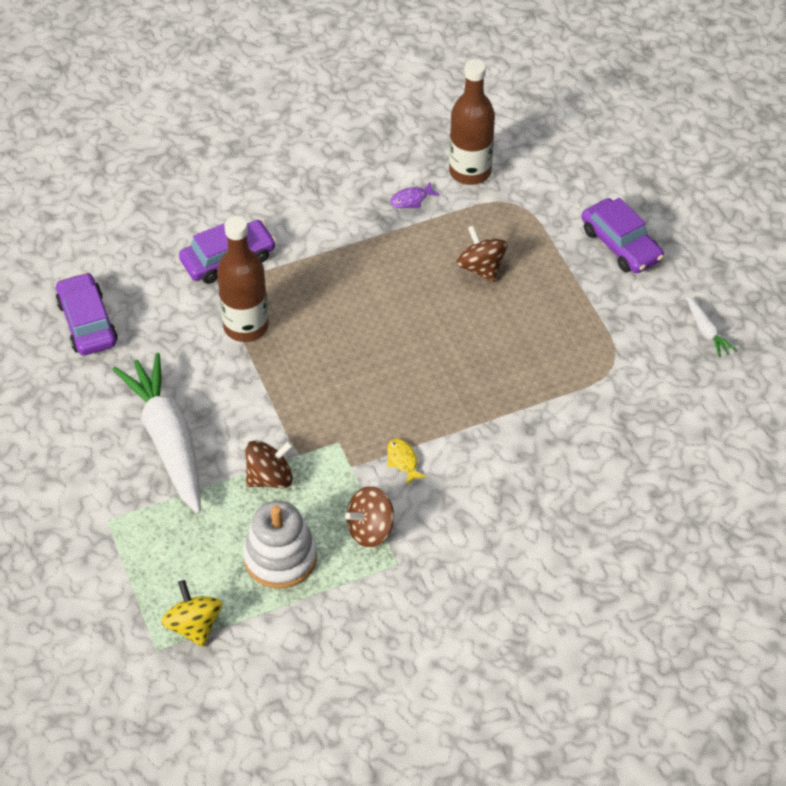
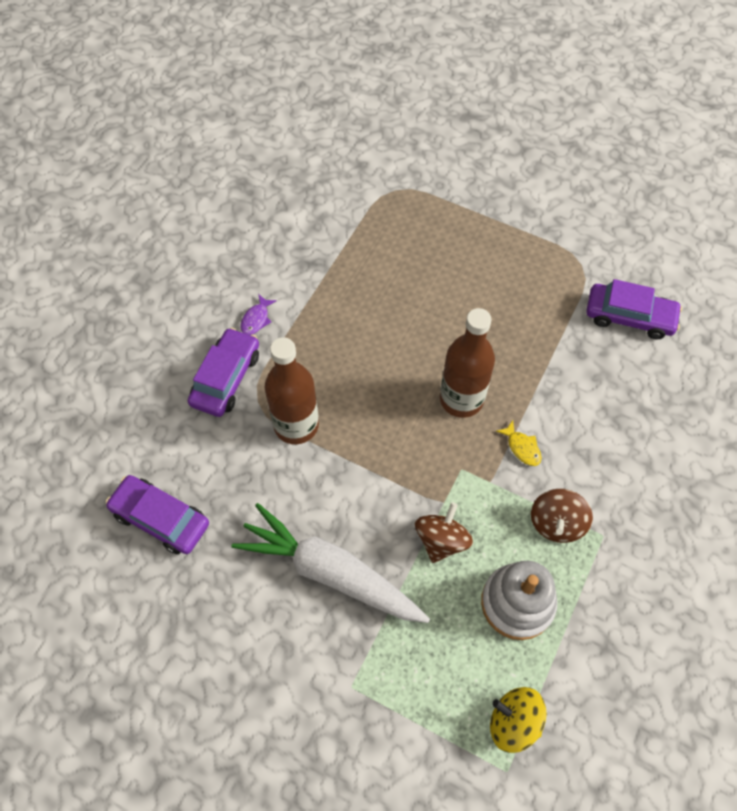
camera: 40 degrees left, 10 degrees up
(403, 461) = (522, 447): yellow fish -> yellow fish turned 150 degrees counterclockwise
(411, 199) = (319, 235): purple fish -> purple fish (256, 319)
(470, 171) = (340, 186): brown bottle -> brown bottle (461, 399)
(481, 268) = (422, 254): brown spinning top -> none
(621, 244) = (496, 173): purple car -> purple car (629, 317)
(706, 331) = (613, 199): white carrot -> none

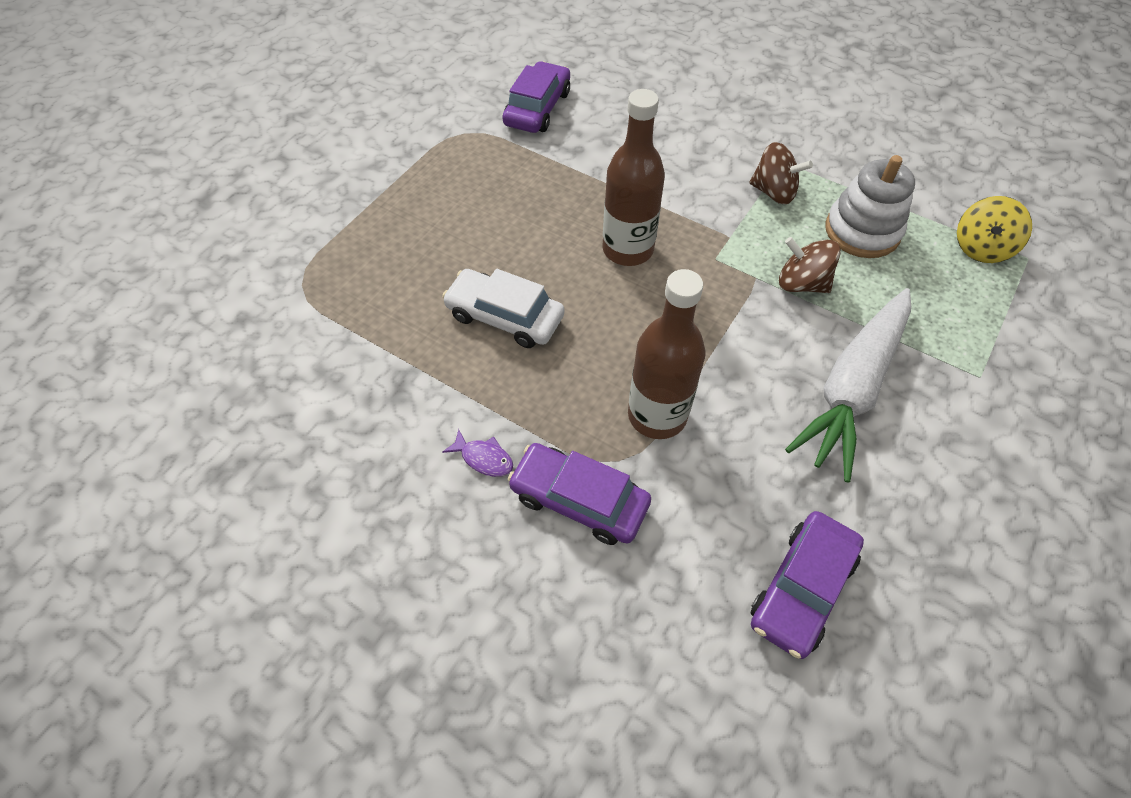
camera: 85 degrees left, 5 degrees down
(379, 318) = (505, 316): none -> white car
(522, 447) = (689, 207): yellow fish -> none

